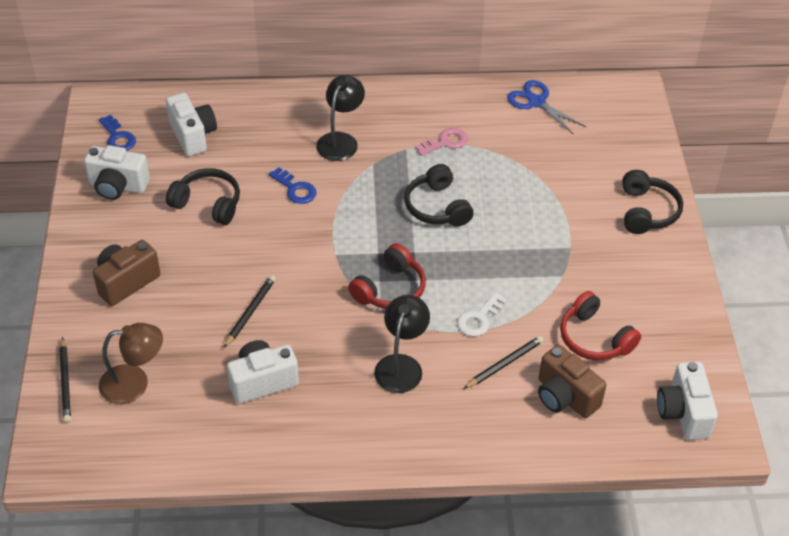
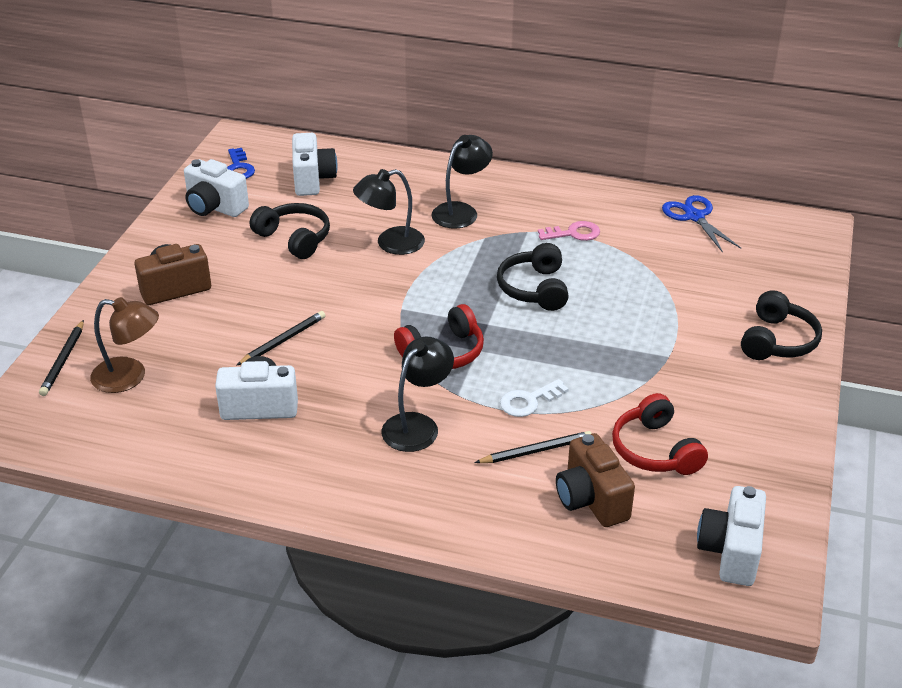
camera: 20 degrees right, 10 degrees down
(295, 189) = (390, 243): blue key -> black lamp

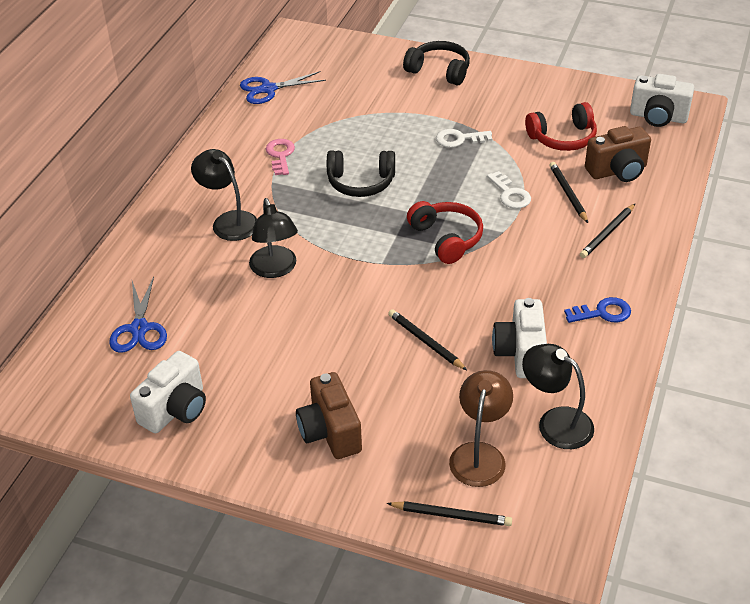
camera: 85 degrees left, 5 degrees up
(239, 168) = (94, 393): blue key -> blue key (602, 313)
(294, 238) = (253, 340): black headphones -> none
(312, 180) = (139, 329): white camera -> blue scissors
(417, 425) = (542, 255): black lamp -> black lamp (555, 422)
(462, 483) = (607, 233): none -> black pencil
(631, 359) = (459, 139): none -> white key

